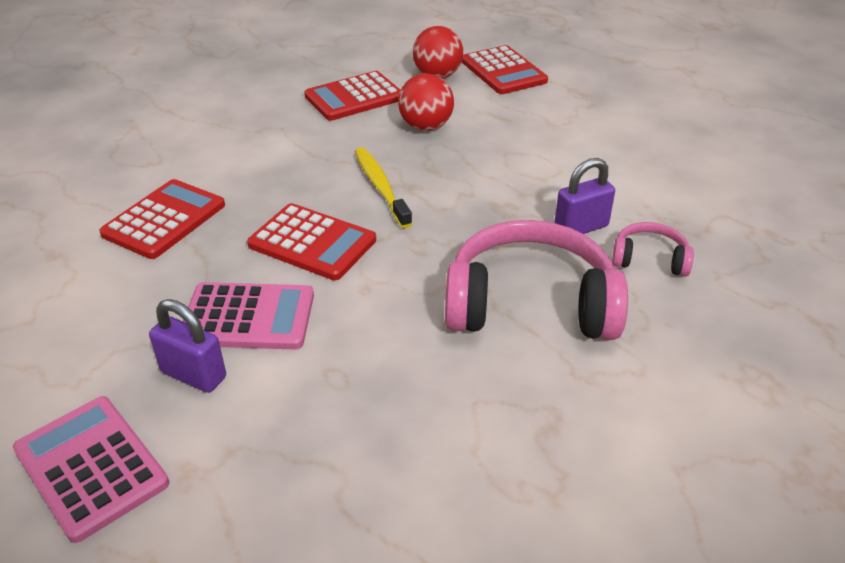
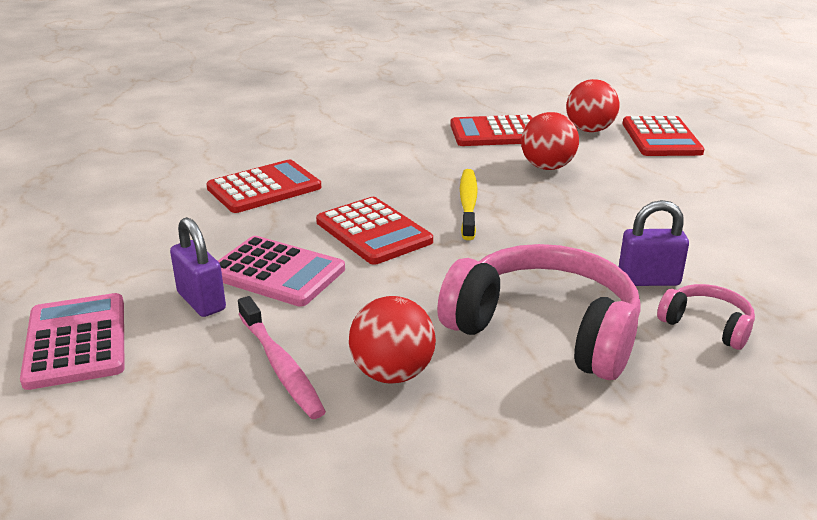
camera: 25 degrees right, 10 degrees down
(324, 420) = (280, 366): none -> pink toothbrush
(431, 393) = (392, 373): none -> red ball

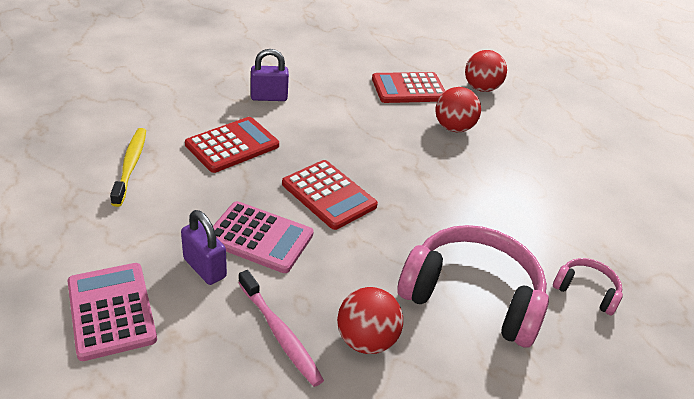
camera: 10 degrees left, 10 degrees up
(468, 204) = (398, 166): yellow toothbrush -> yellow toothbrush (131, 165)
(648, 280) = (541, 247): purple padlock -> purple padlock (269, 97)
(661, 138) = (536, 99): red calculator -> none

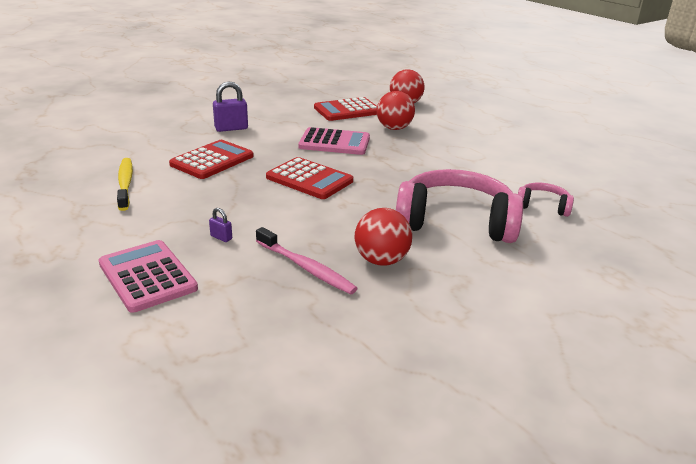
camera: 10 degrees left, 10 degrees down
(204, 268) = (221, 237): purple padlock -> purple padlock, size x0.50
(259, 237) = (261, 212): pink calculator -> pink calculator (334, 142)

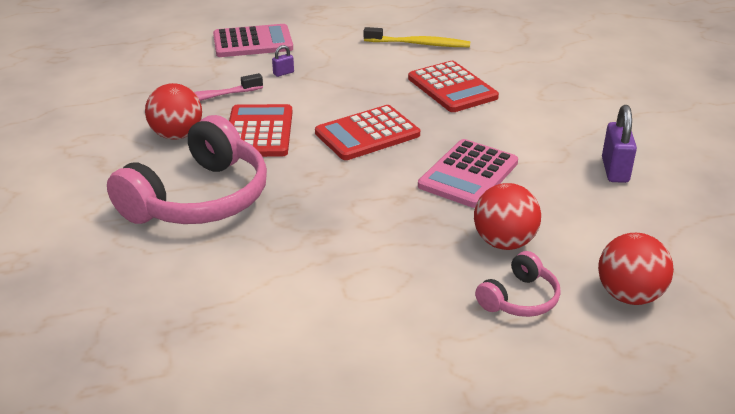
camera: 115 degrees right, 5 degrees up
(231, 128) = (549, 111): purple padlock -> purple padlock (615, 170)
(347, 110) = (602, 218): red calculator -> red calculator (259, 132)
(543, 206) = (171, 282): pink headphones -> pink headphones (519, 298)

